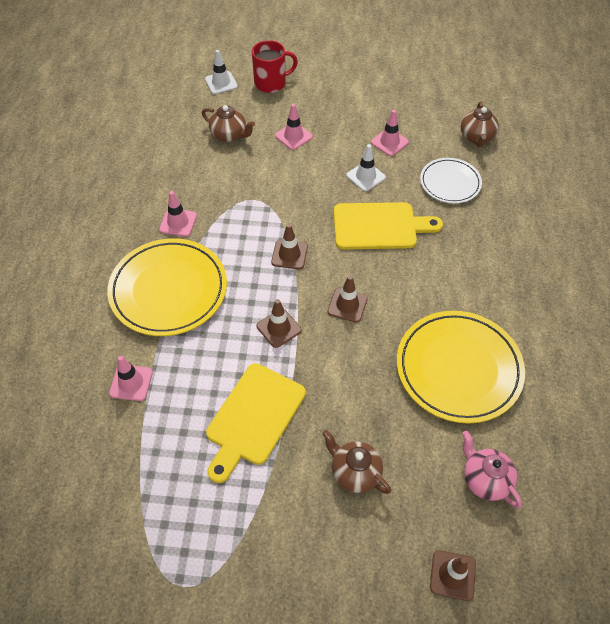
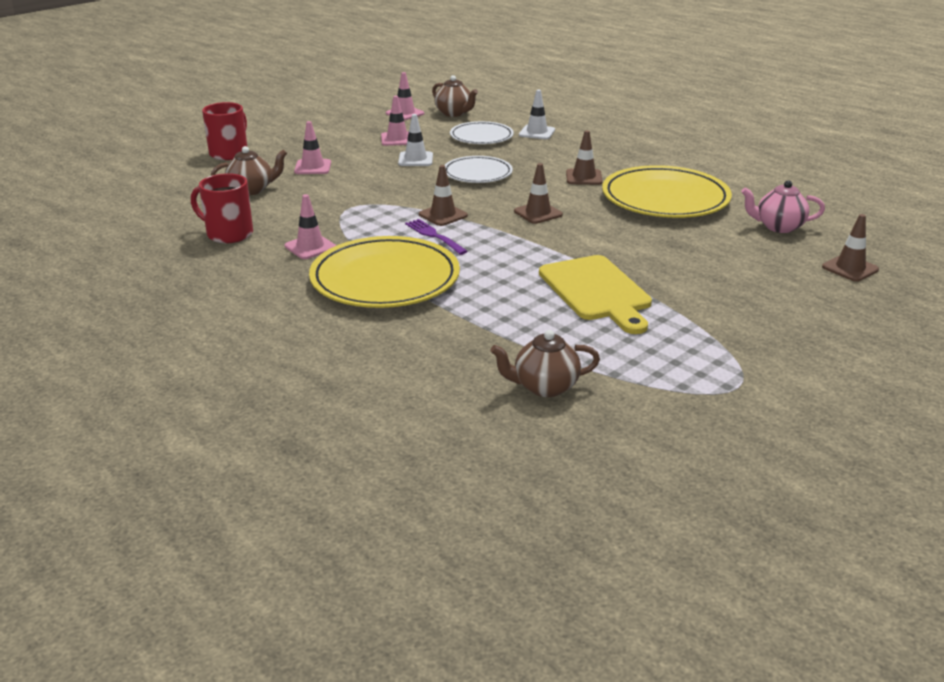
camera: 50 degrees left, 25 degrees down
(131, 383) = (466, 335): pink traffic cone -> pink traffic cone (405, 113)
(159, 172) = (228, 234): none -> red mug
(221, 83) = (179, 171): white traffic cone -> white traffic cone (537, 132)
(253, 272) = (434, 236): none -> purple fork
(279, 328) = (516, 247): brown traffic cone -> brown traffic cone (584, 177)
(354, 472) = (711, 270): brown teapot -> brown teapot (544, 387)
(379, 226) = (477, 173): yellow cutting board -> white plate

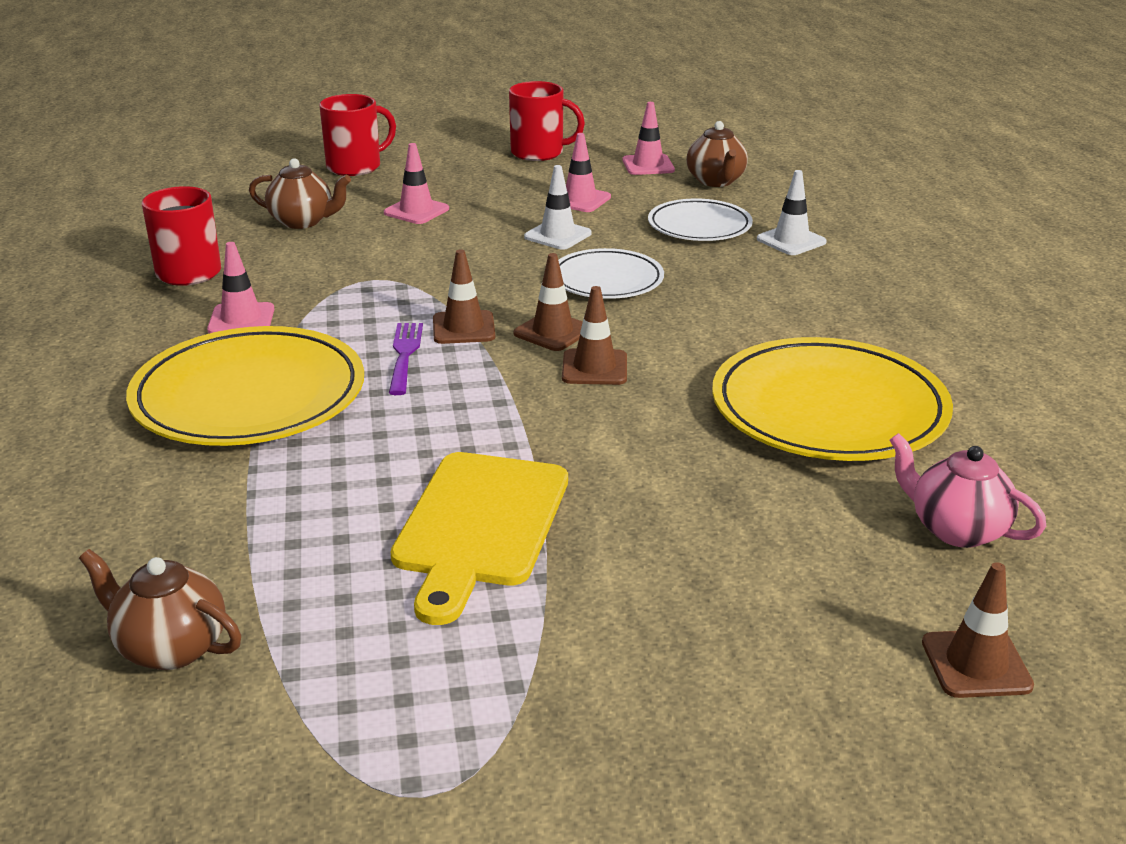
camera: 35 degrees right, 0 degrees up
(331, 120) = (539, 153): none -> red mug
(584, 177) = (752, 332): brown traffic cone -> brown traffic cone (553, 332)

